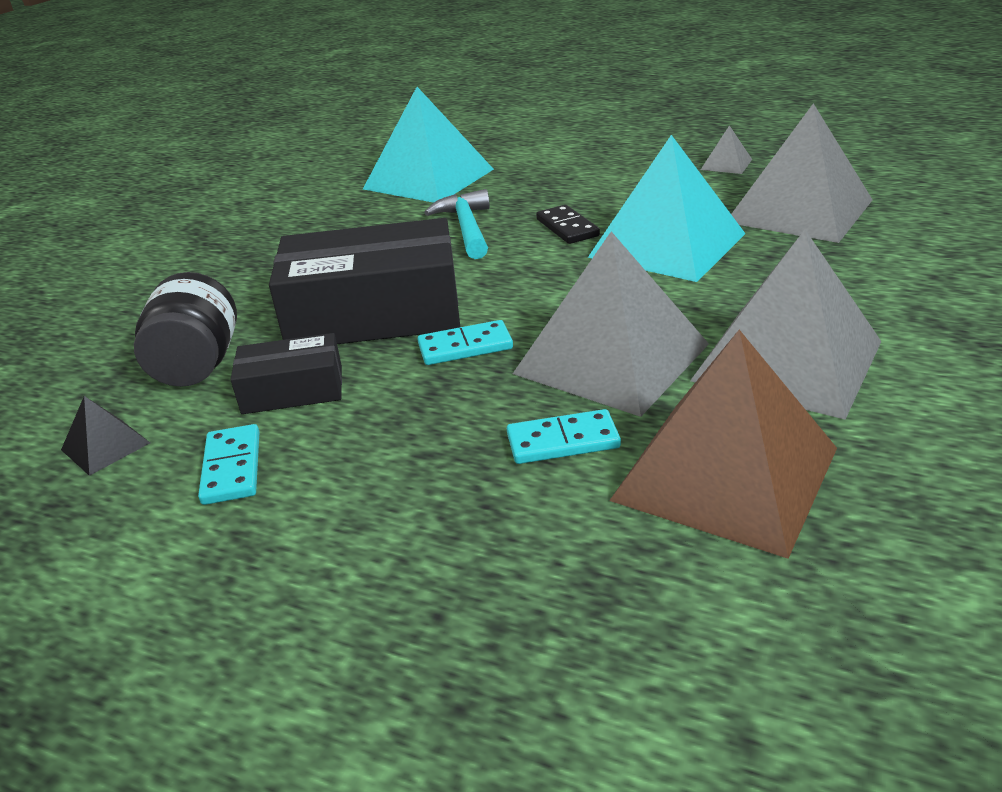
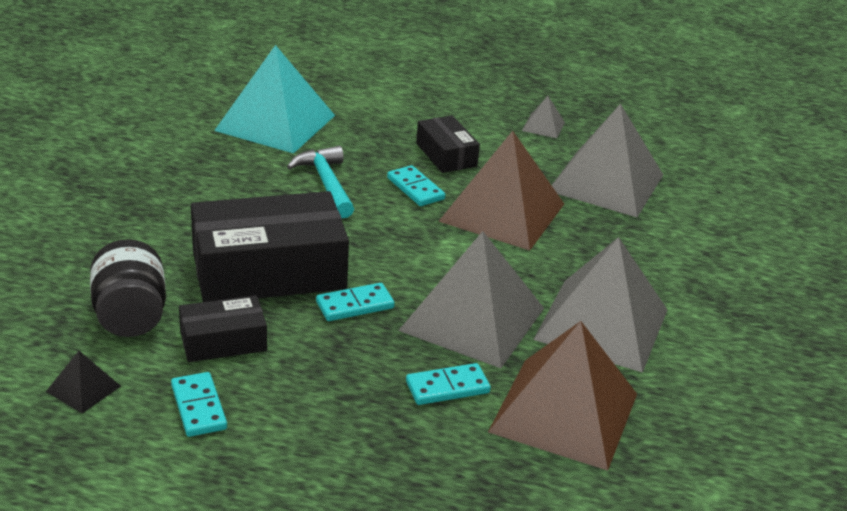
camera: 15 degrees left, 0 degrees up
(567, 228) = (415, 188): black domino -> turquoise domino
(609, 195) = (446, 155): none -> black box
(667, 245) = (502, 212): turquoise pyramid -> brown pyramid

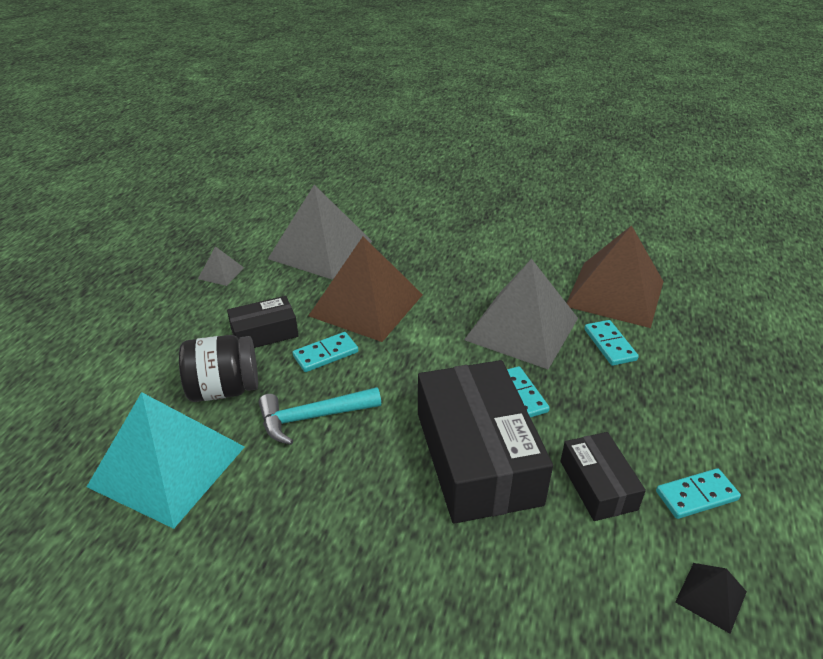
camera: 85 degrees left, 5 degrees up
(130, 316) = (581, 570): black jar -> black jar (224, 389)
(601, 324) = (512, 269): grey pyramid -> none

